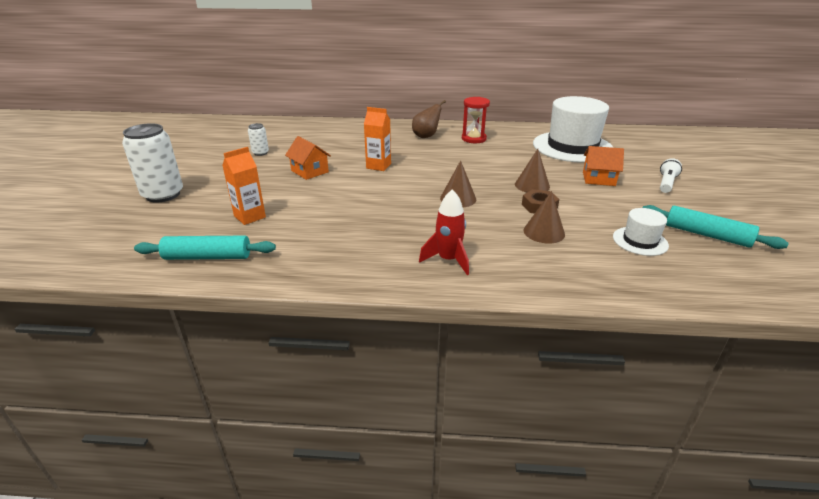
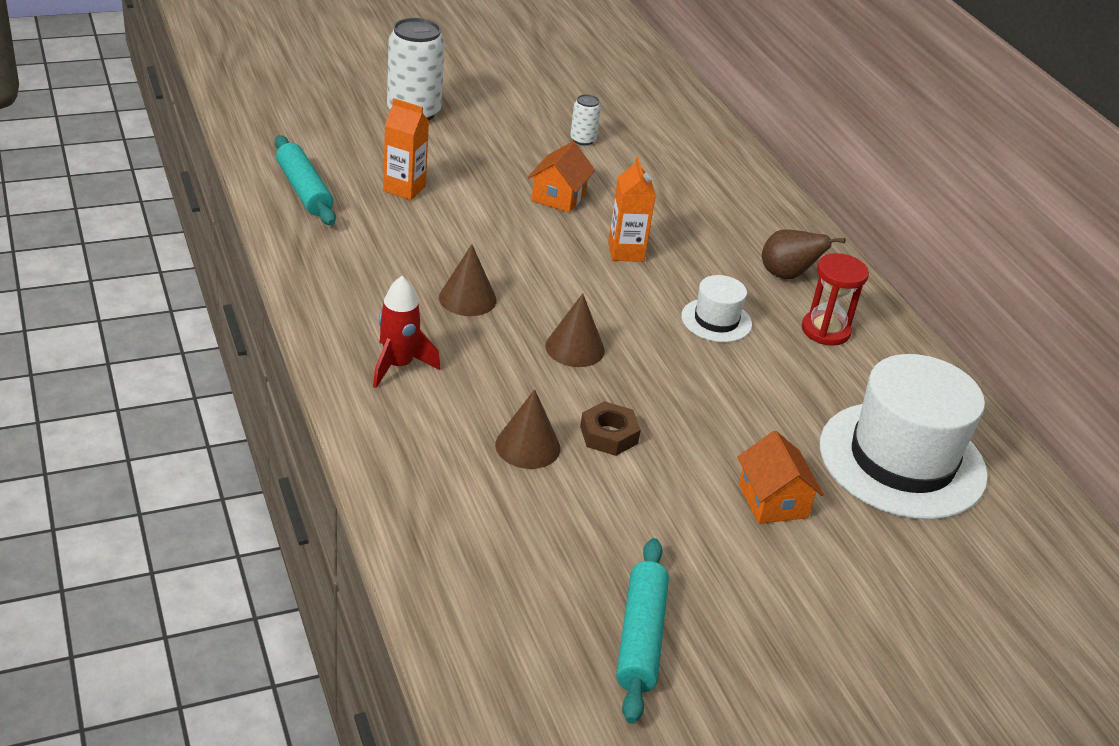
camera: 60 degrees right, 5 degrees up
(532, 185) = (681, 420): brown cone -> brown cone (467, 298)
(640, 241) = (565, 552): white hat -> white hat (716, 320)
(666, 183) = (825, 595): white flashlight -> none

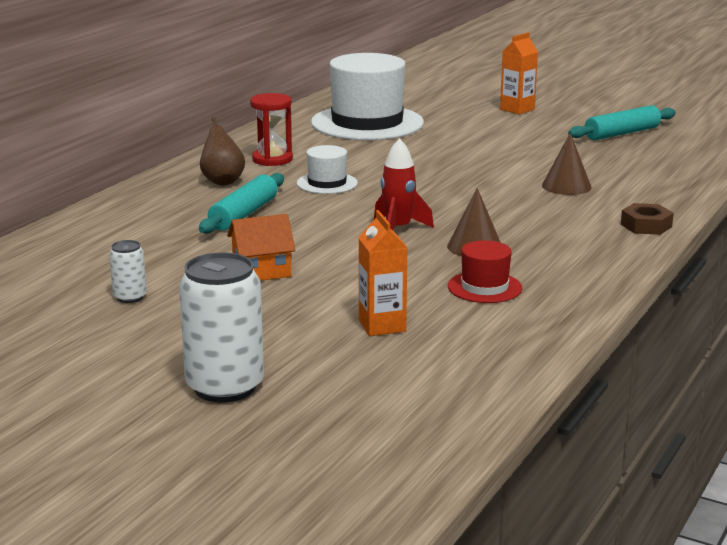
camera: 125 degrees left, 15 degrees down
(304, 190) = (481, 361): turquoise rolling pin -> turquoise rolling pin (244, 214)
(394, 256) = (484, 287): none -> red hat
(398, 366) = (591, 236): red rocket -> red rocket (398, 229)
(575, 348) = (450, 204): brown cone -> none
(608, 435) = (508, 174): brown nut -> brown nut (646, 225)
(626, 252) = (297, 226): orange carton -> orange carton (517, 109)
(772, 501) = (468, 135): orange house -> none

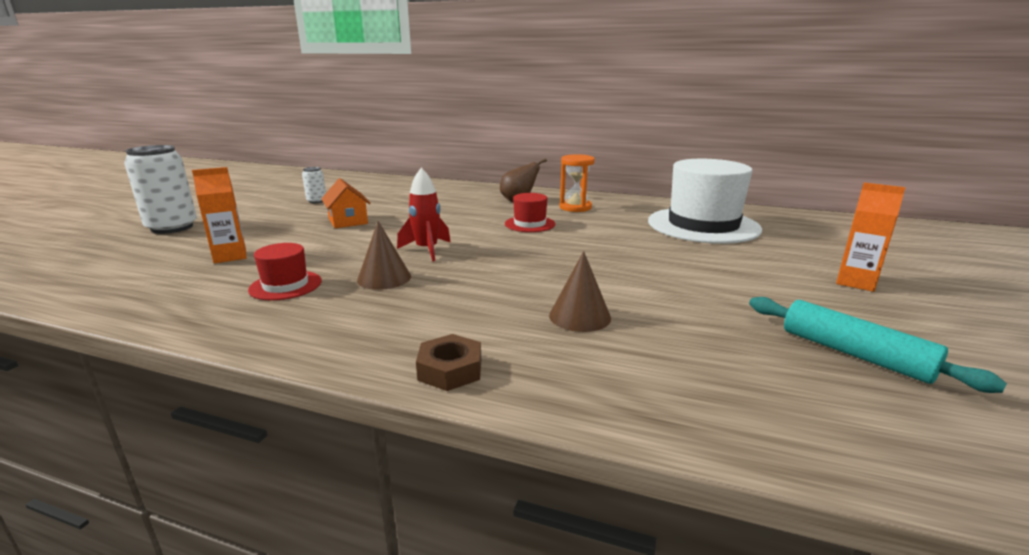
camera: 80 degrees right, 0 degrees up
(244, 214) = (454, 210): turquoise rolling pin -> none
(272, 159) = (575, 207): red hourglass -> orange hourglass
(327, 183) = (529, 224): white hat -> red hat

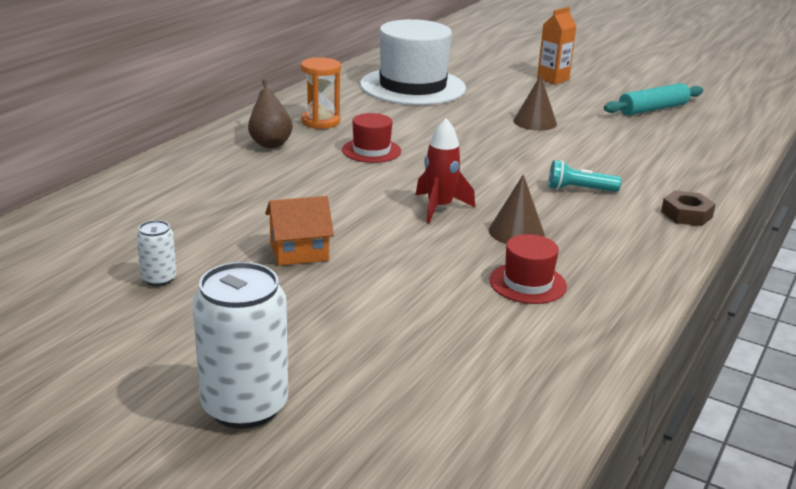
camera: 80 degrees left, 5 degrees up
(230, 256) = (420, 329): orange carton -> none
(495, 303) = (579, 190): none -> turquoise flashlight
(580, 316) = (604, 165): brown cone -> brown cone (535, 122)

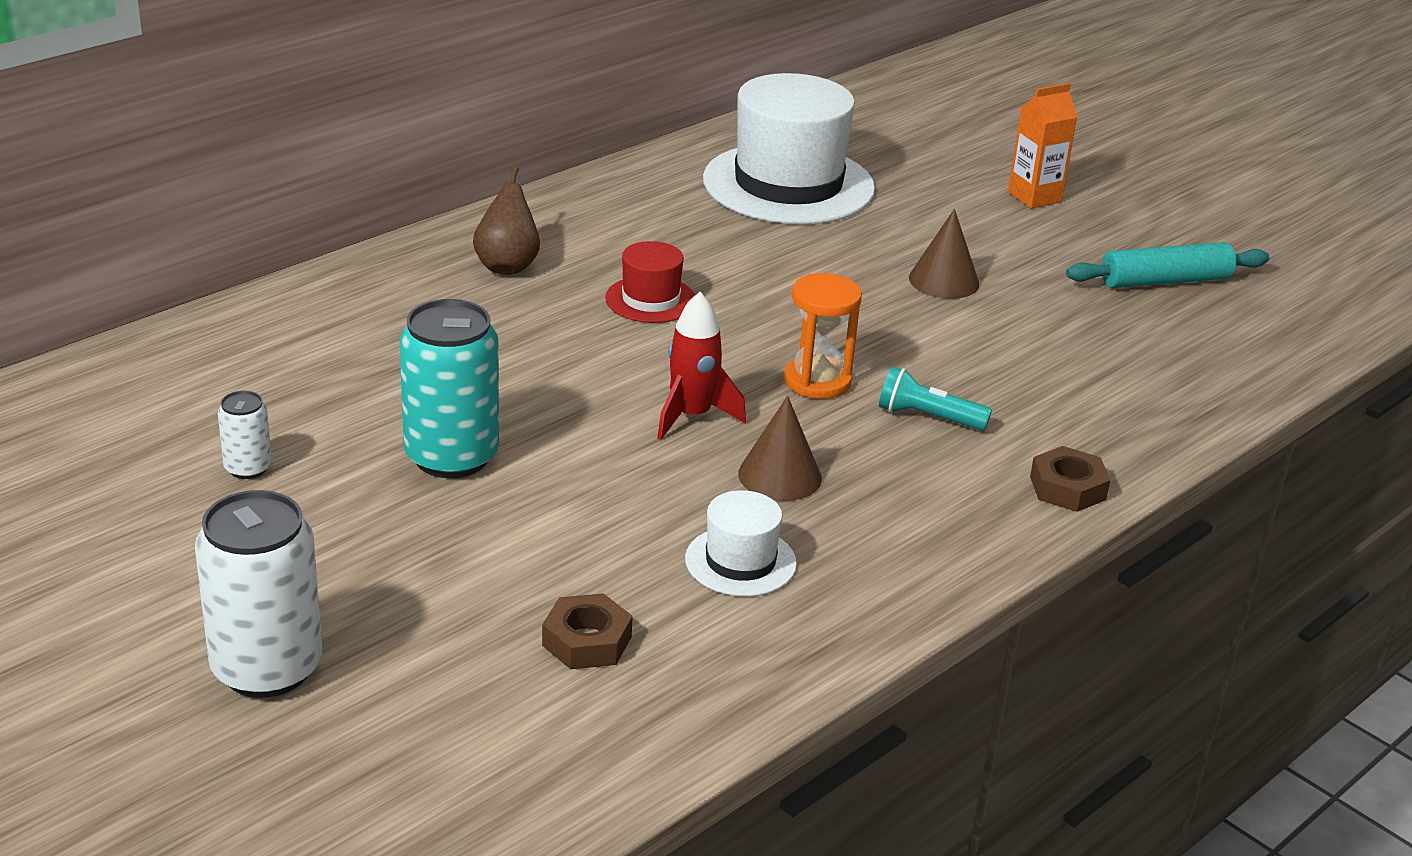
camera: 15 degrees right, 5 degrees up
(299, 251) = (451, 456): orange house -> turquoise can
(320, 121) = (604, 235): orange hourglass -> orange hourglass (817, 381)
(462, 347) = (587, 641): none -> brown nut
(527, 283) = (740, 561): red hat -> white hat

